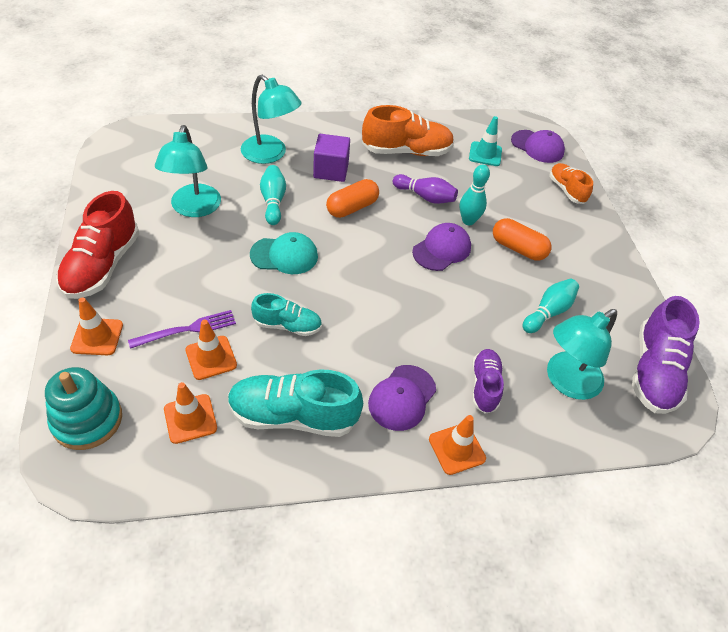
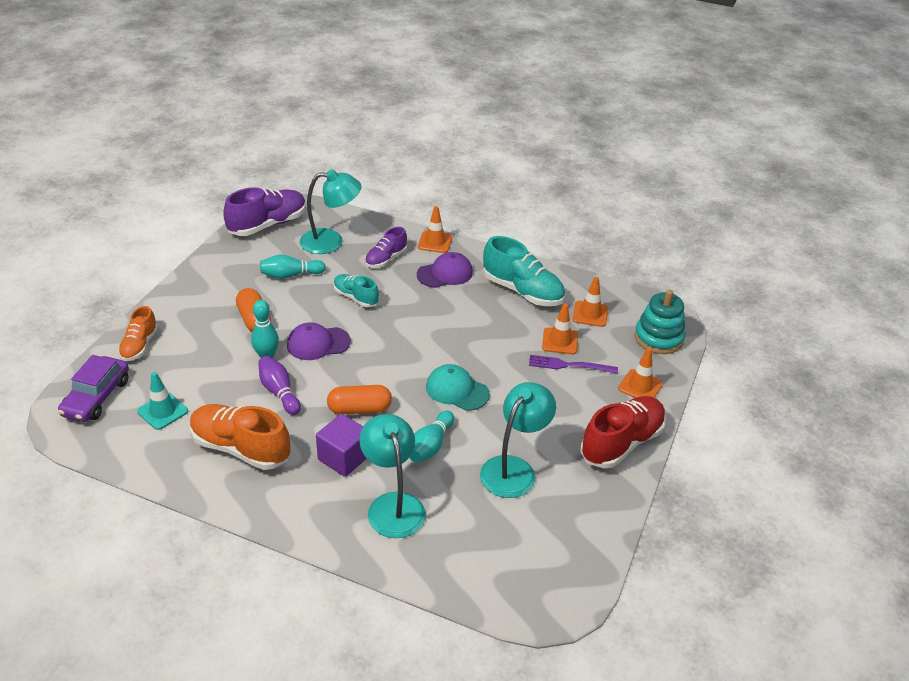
camera: 145 degrees left, 10 degrees down
(287, 325) = (491, 340): turquoise shoe -> turquoise shoe (356, 297)
(537, 147) = (96, 397): purple cap -> purple car

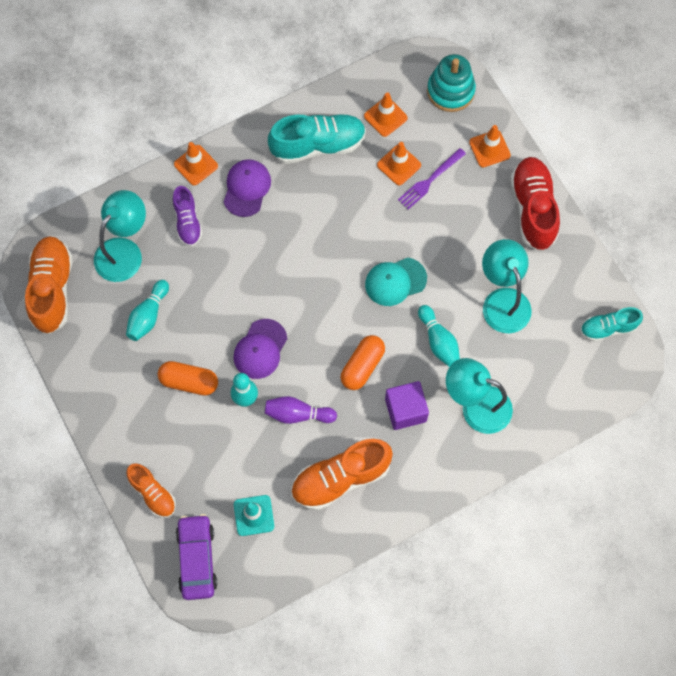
camera: 50 degrees left, 30 degrees up
(96, 397) = (197, 559): purple car -> purple car turned 150 degrees counterclockwise
(268, 225) = (52, 289): purple shoe -> orange shoe
(356, 297) = (223, 282): turquoise shoe -> turquoise shoe (608, 328)

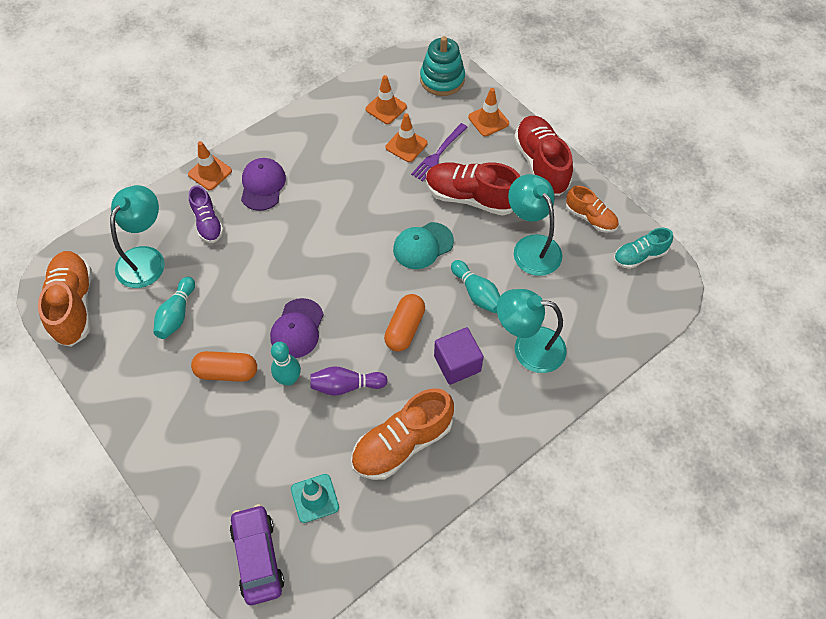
camera: 10 degrees left, 10 degrees down
(153, 493) = (200, 493): orange shoe -> orange shoe (590, 218)
(318, 145) = (326, 140): turquoise shoe -> none
(454, 236) = (471, 197): none -> red shoe

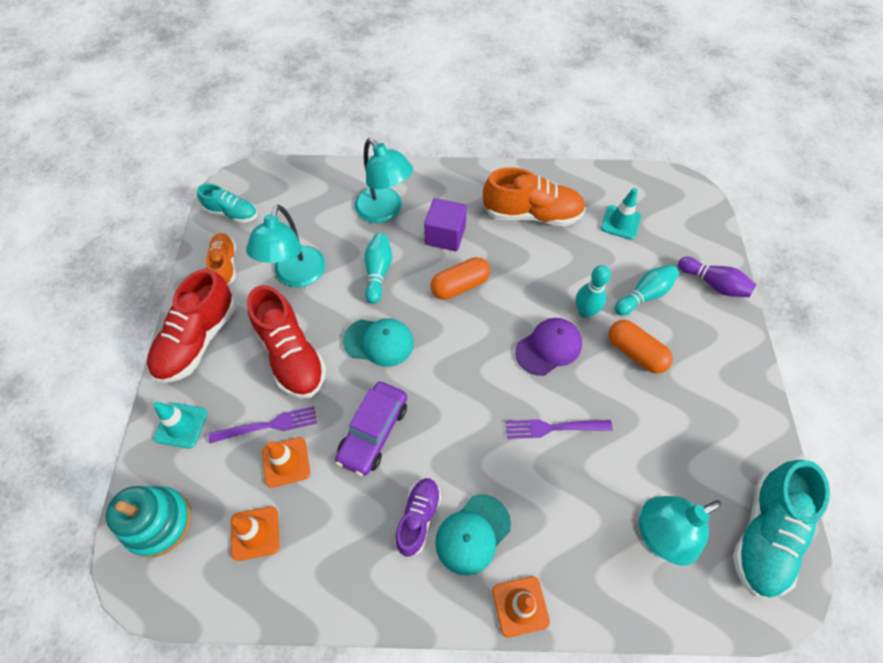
camera: 140 degrees left, 0 degrees up
(74, 305) = (764, 533): orange shoe -> turquoise shoe
(177, 314) = (654, 441): turquoise bowling pin -> turquoise bowling pin (644, 295)
(208, 223) = (564, 530): purple shoe -> purple shoe (418, 518)
(255, 274) = (552, 428): none -> purple fork
(258, 557) = (684, 215): purple car -> purple car (373, 432)
(262, 185) = (472, 534): purple cap -> turquoise cap
(346, 386) = (542, 276): purple bowling pin -> purple bowling pin (713, 284)
(488, 120) = (181, 425): orange traffic cone -> turquoise traffic cone

